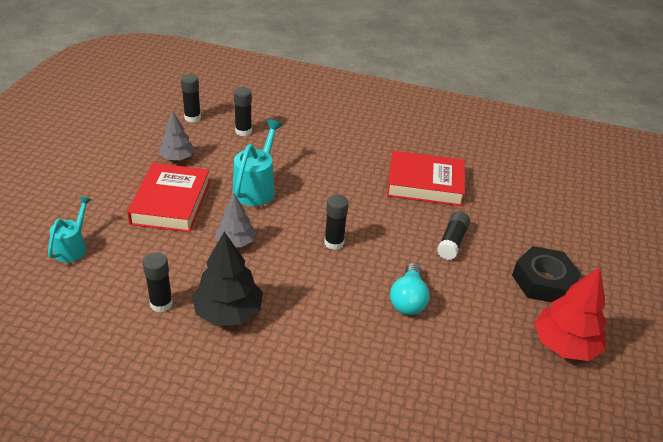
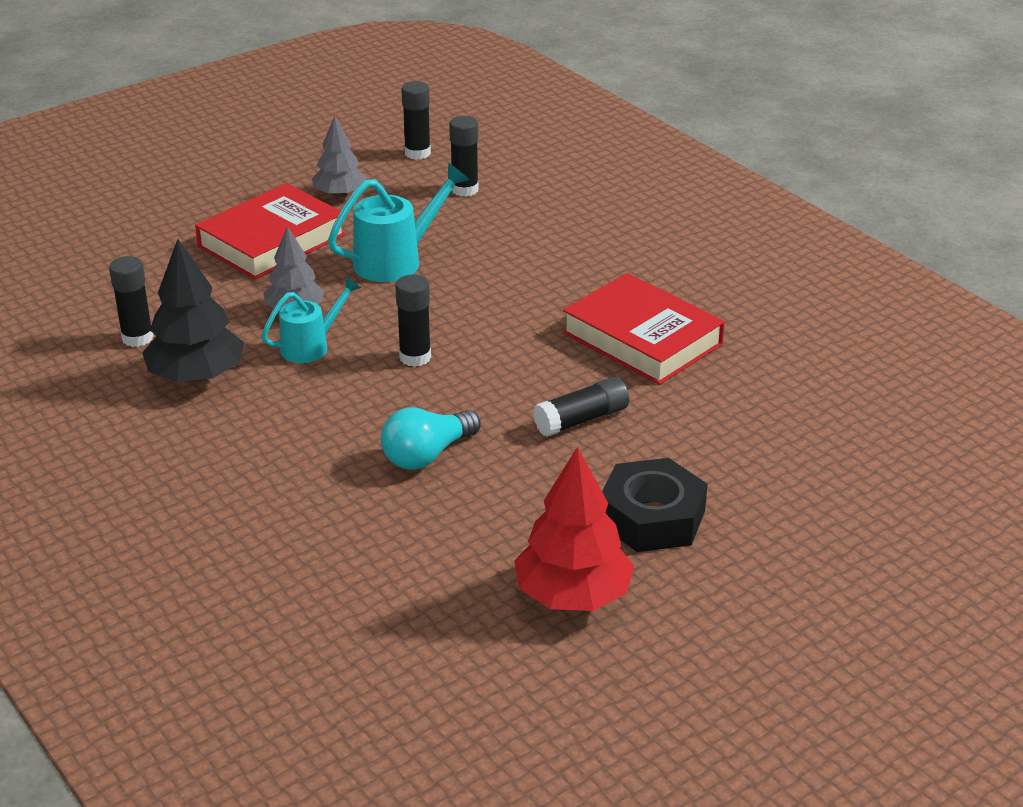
camera: 40 degrees right, 5 degrees down
(73, 247) = (113, 247): turquoise watering can -> turquoise watering can (310, 346)

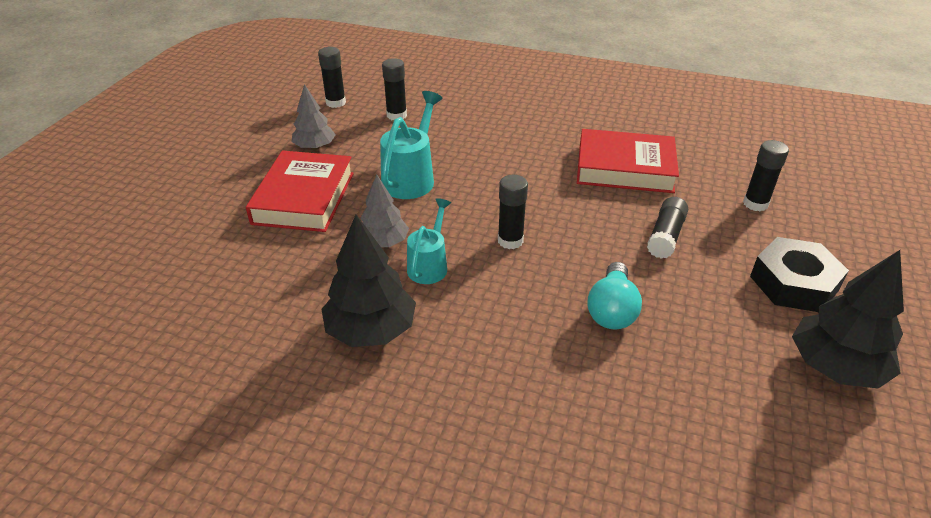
camera: 35 degrees left, 5 degrees up
(137, 338) = (283, 320): black glue stick -> black glue stick (755, 204)
(572, 595) = (835, 367): red tree -> black tree

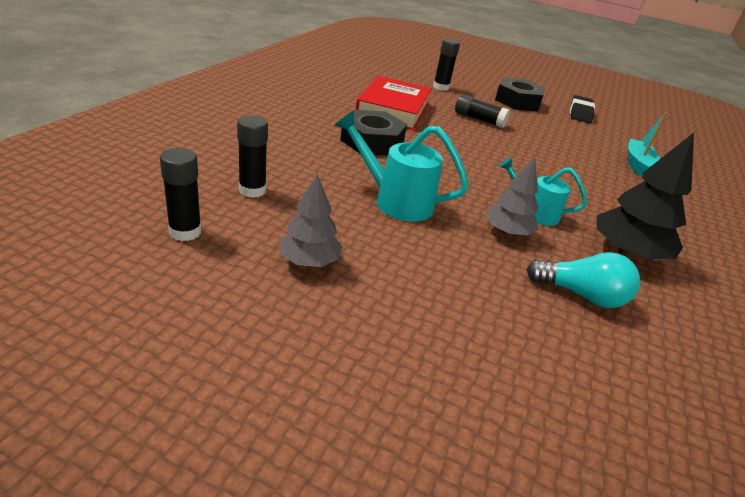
camera: 90 degrees left, 5 degrees down
(304, 198) = (431, 278): red book -> none
(510, 241) = (493, 171): black glue stick -> none
(524, 159) = (372, 141): none -> black nut
(612, 310) = (560, 154): turquoise light bulb -> turquoise light bulb (581, 295)
(647, 407) = (637, 164): none -> turquoise boat
(835, 367) = (580, 113): black tree -> black eraser

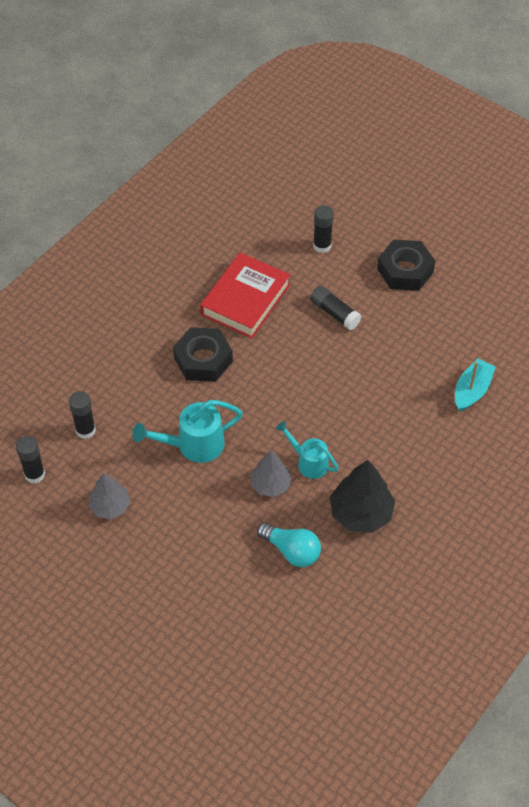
camera: 20 degrees right, 20 degrees up
(396, 201) = (194, 445): turquoise watering can -> turquoise watering can turned 60 degrees counterclockwise
(580, 113) = (474, 291): black eraser -> none

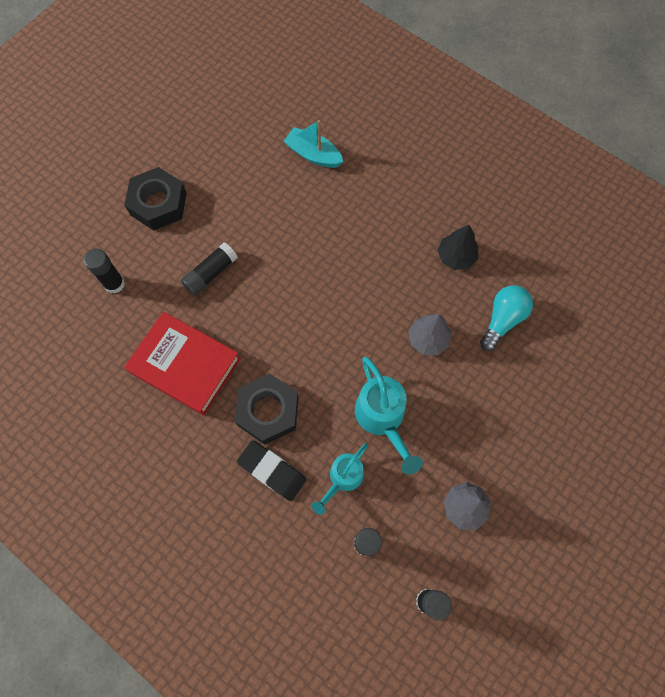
camera: 90 degrees left, 15 degrees up
(150, 364) = (272, 471): none -> black eraser
(309, 462) = (400, 302): turquoise watering can -> turquoise watering can (343, 478)
(361, 513) = (456, 257): black tree -> black tree, size x0.64

